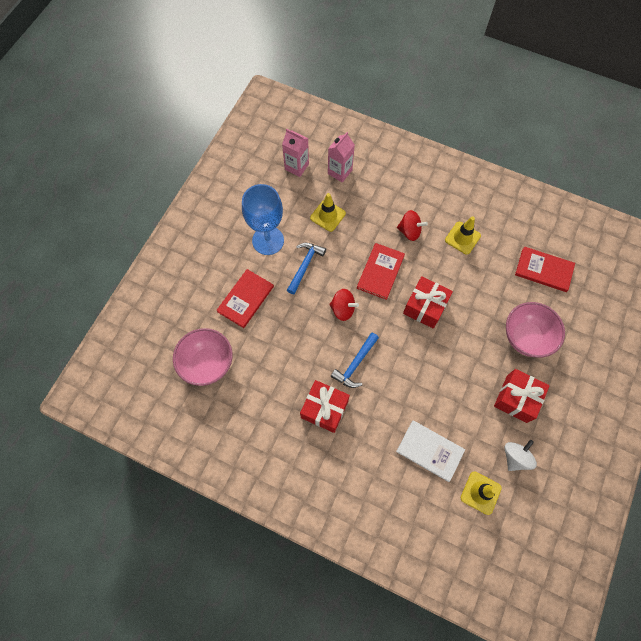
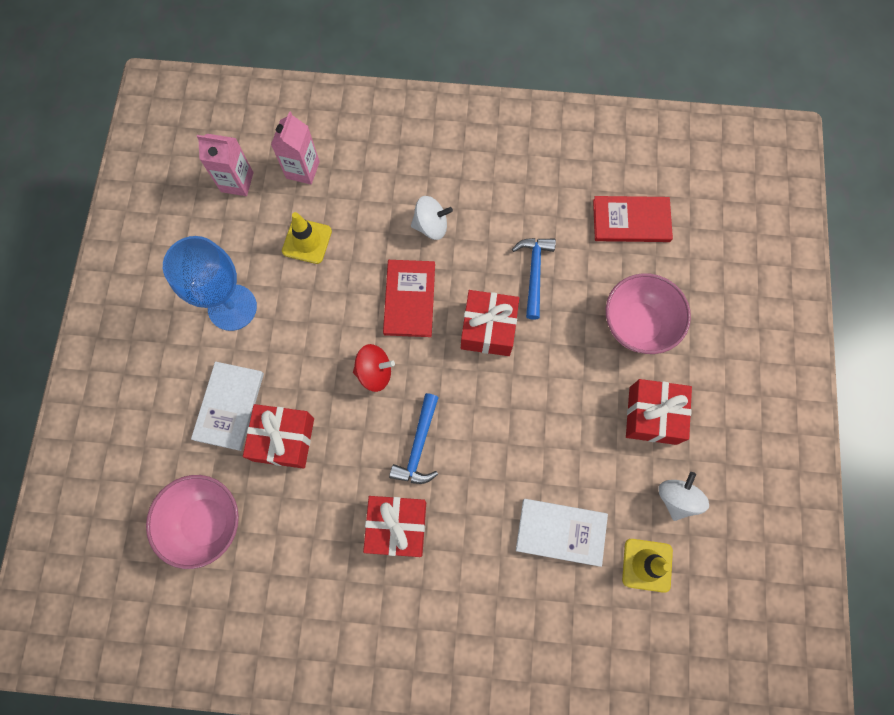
camera: 20 degrees left, 5 degrees up
(245, 299) = (229, 406): red book -> white book
(272, 330) = (284, 439): none -> red gift
(305, 266) = (299, 327): blue hammer -> blue hammer (534, 273)
(409, 231) = (431, 226): red spinning top -> white spinning top
(462, 238) = (507, 211): yellow traffic cone -> none

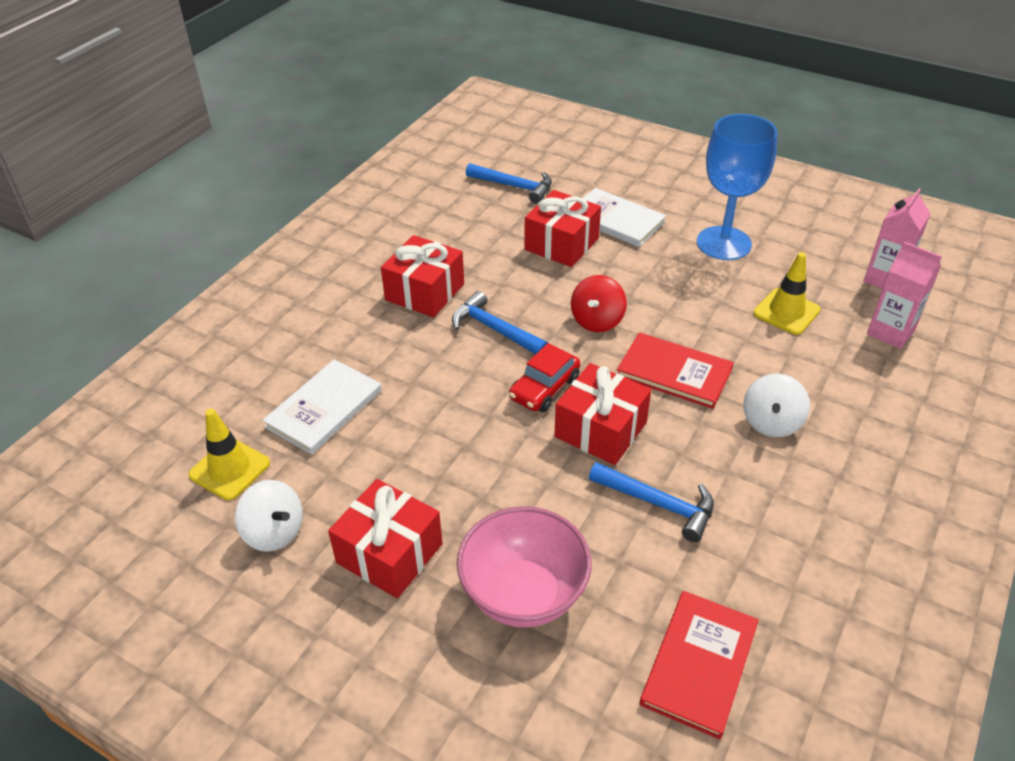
camera: 115 degrees right, 30 degrees down
(206, 522) = (514, 187): pink bowl -> blue hammer
(466, 381) = (544, 388): none -> red car

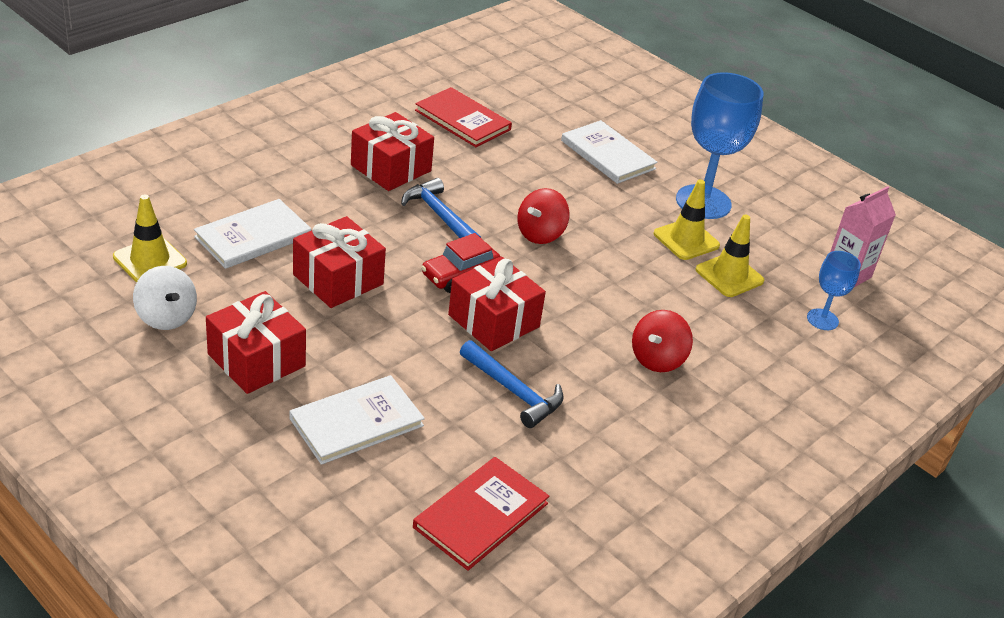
camera: 10 degrees right, 5 degrees down
(514, 187) = (524, 101): blue hammer -> none
(523, 594) = (356, 422): pink bowl -> white book
(561, 244) = (542, 162): red gift -> red gift (338, 279)
(674, 372) = (589, 295): red book -> red book (462, 120)
(729, 286) = (686, 240): none -> yellow traffic cone
(771, 422) = (657, 359): white spinning top -> red spinning top
(890, 332) = (822, 319): pink carton -> blue goblet

